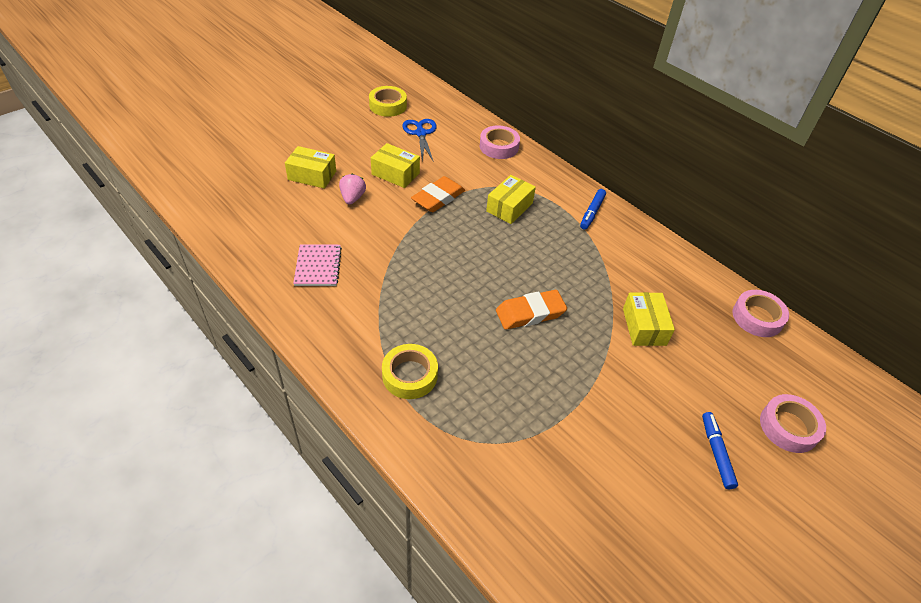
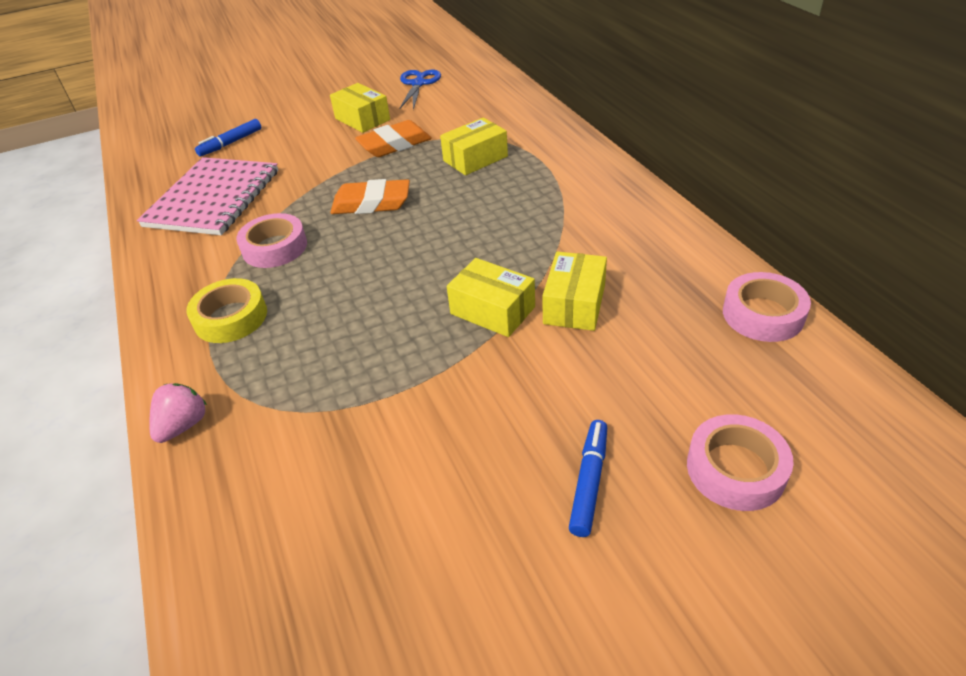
camera: 25 degrees right, 5 degrees down
(312, 175) = (271, 116): yellow box -> yellow box (492, 310)
(318, 266) = (213, 198): pink notebook -> pink notebook, size x1.81
(352, 198) = (298, 138): pink strawberry -> pink strawberry (183, 425)
(388, 105) = (399, 58): yellow tape -> none
(499, 147) = (503, 99): pink tape -> pink tape (274, 247)
(530, 313) = (425, 270): orange eraser -> orange eraser (371, 203)
(592, 212) = (581, 171): blue marker -> blue marker (230, 143)

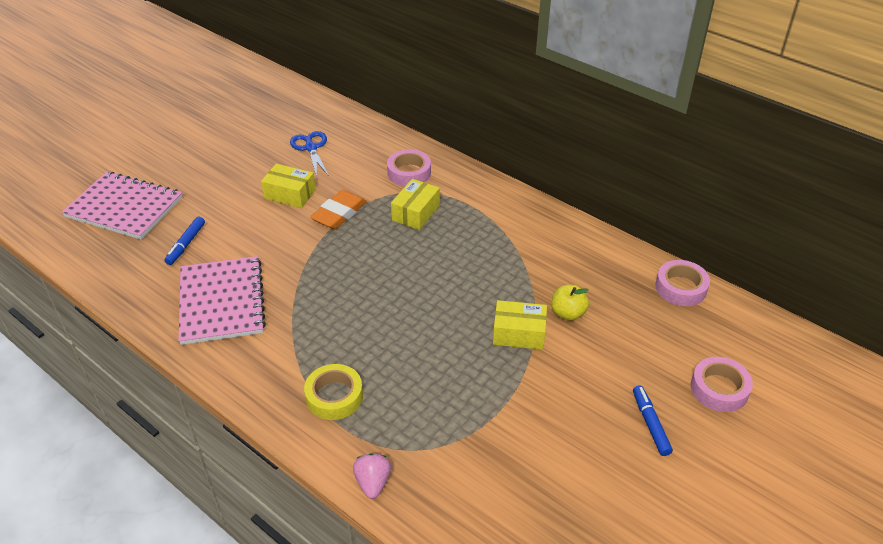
camera: 30 degrees left, 0 degrees up
(210, 104) = (124, 207): none -> pink notebook
(274, 247) = (317, 331): pink tape -> pink tape (409, 173)
(371, 203) = (364, 272): orange eraser -> none
(574, 304) = (568, 313): yellow box -> yellow apple

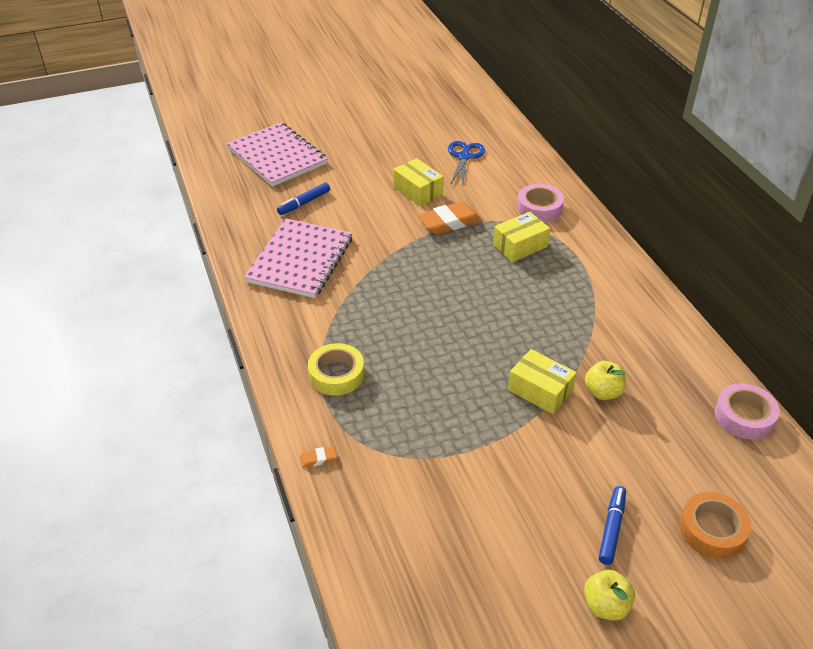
camera: 30 degrees right, 0 degrees up
(373, 483) = (318, 459): pink strawberry -> orange eraser
(688, 489) = (605, 606): none -> yellow apple
(719, 389) = (712, 530): pink tape -> orange tape

